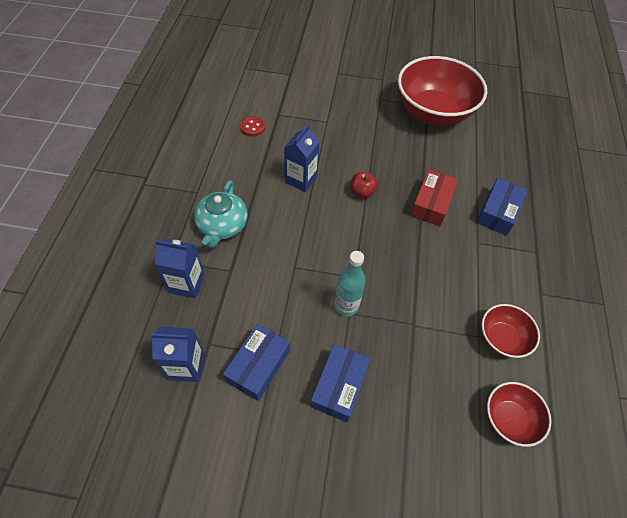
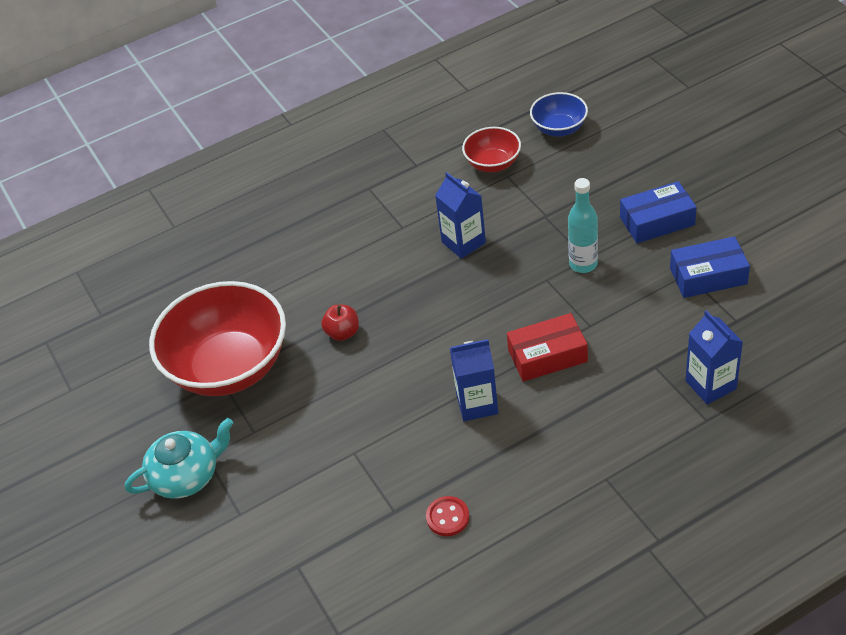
camera: 120 degrees left, 10 degrees down
(186, 366) = (772, 317): blue carton -> blue carton (463, 242)
(222, 226) = (617, 417): turquoise teapot -> turquoise teapot (187, 475)
(362, 192) = (435, 343): red apple -> red apple (343, 333)
(431, 203) = (388, 283): red box -> red box (547, 356)
(498, 212) = (344, 234): blue box -> none
(509, 419) = (559, 128): red bowl -> blue bowl

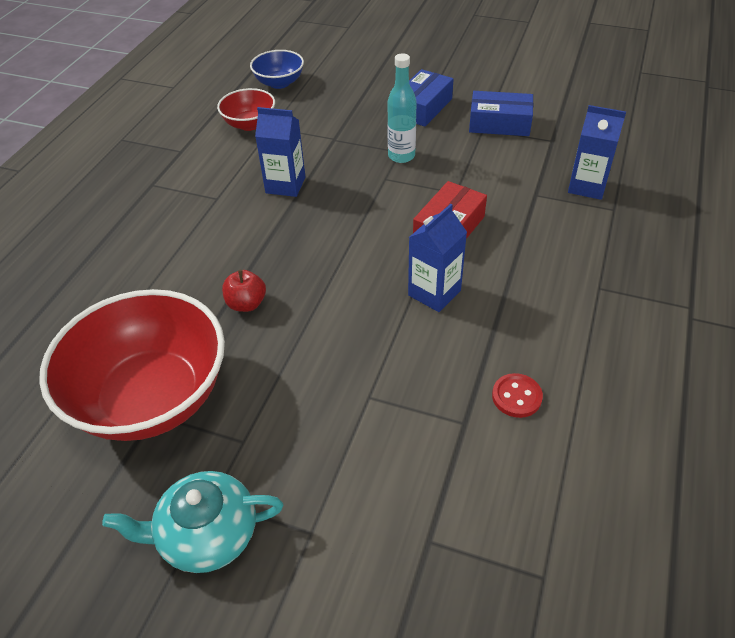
camera: 45 degrees left, 0 degrees up
(187, 475) = (206, 534): turquoise teapot -> turquoise teapot turned 120 degrees counterclockwise
(708, 276) = (499, 123): blue box -> blue box turned 60 degrees clockwise

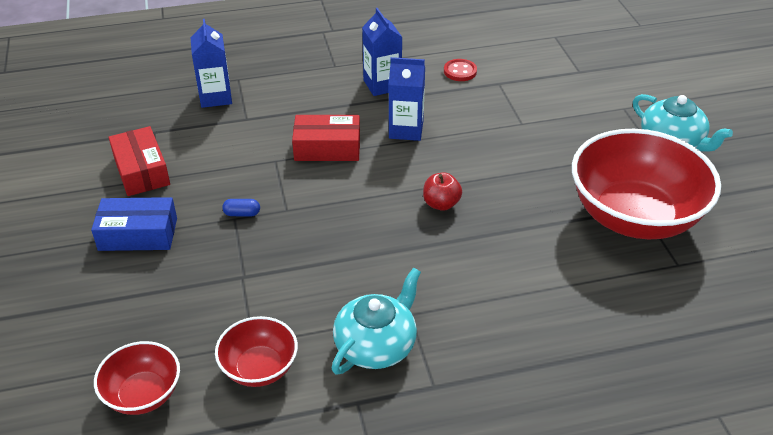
camera: 125 degrees left, 5 degrees down
(210, 174) = (376, 345): none -> turquoise teapot
(246, 304) = (510, 217): red apple -> red apple (441, 204)
(279, 83) = (143, 394): blue bowl -> red bowl
(285, 185) = (348, 273): blue carton -> blue carton (382, 85)
(401, 156) = (242, 214): turquoise bottle -> blue capsule
(499, 123) = (141, 170): blue box -> red box

